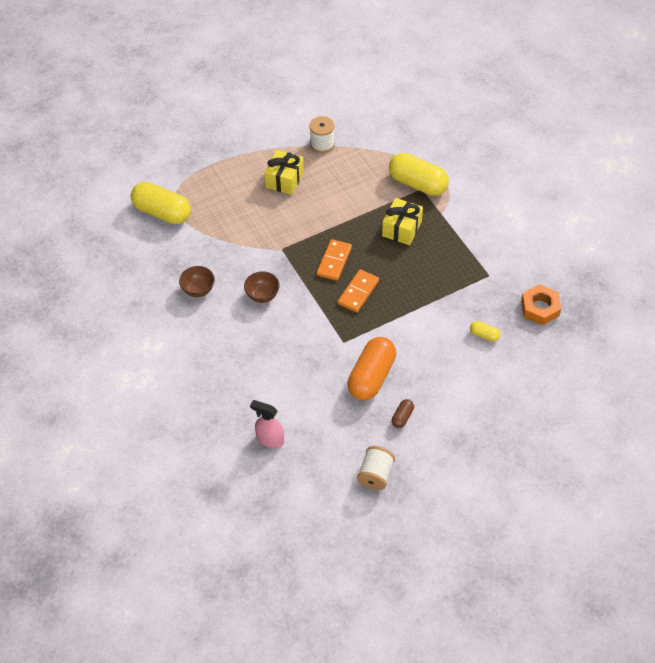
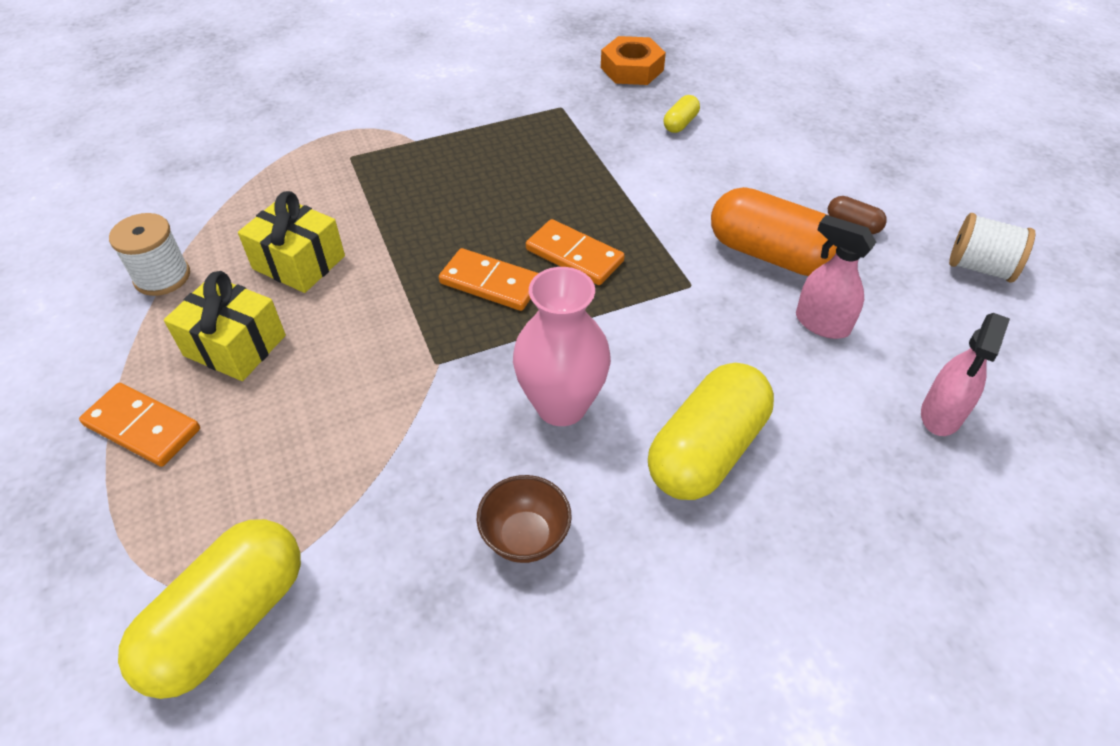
camera: 85 degrees left, 5 degrees down
(240, 164) = (142, 427): none -> orange domino
(262, 295) = (561, 405): brown bowl -> pink vase
(323, 396) = (821, 323): none -> pink spray bottle
(401, 229) = (435, 188): yellow gift -> yellow gift (299, 262)
(417, 183) = (335, 159): yellow capsule -> yellow capsule (706, 450)

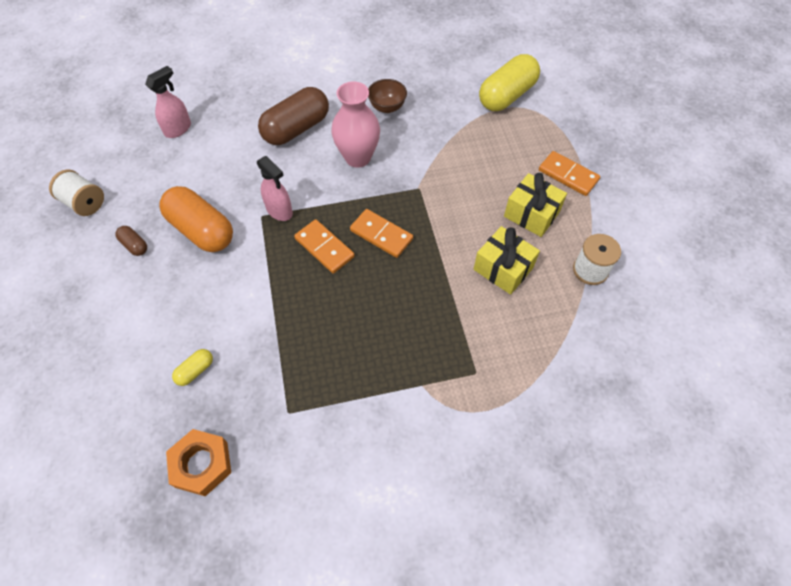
camera: 170 degrees left, 10 degrees up
(706, 450) = (296, 129): yellow capsule -> brown capsule
(821, 323) = (202, 181): pink spray bottle -> pink spray bottle (279, 211)

